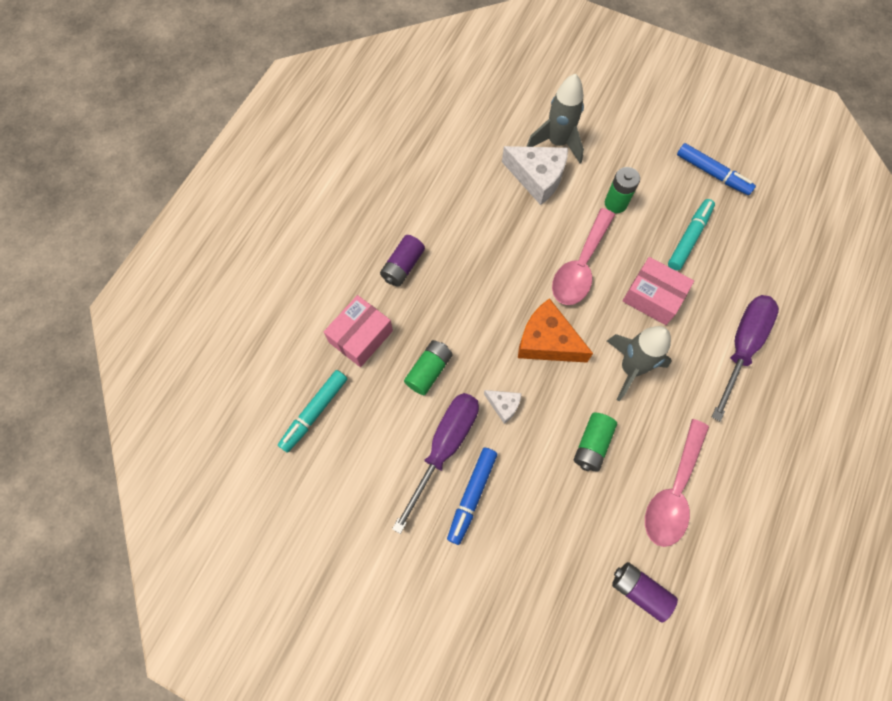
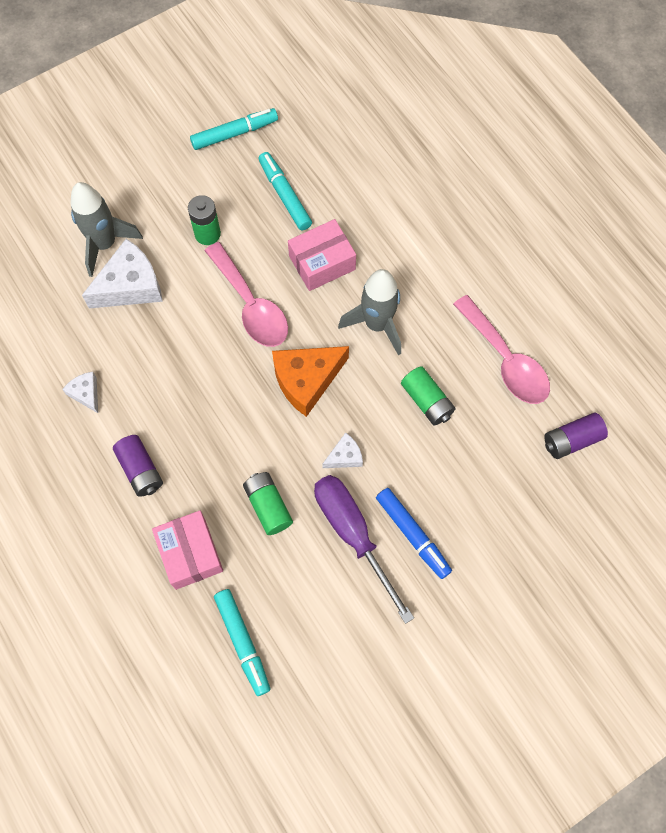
camera: 60 degrees left, 0 degrees up
(437, 198) = (86, 393): none -> white cheese
(712, 173) = (234, 133): blue marker -> turquoise marker
(741, 347) = (413, 222): purple screwdriver -> none

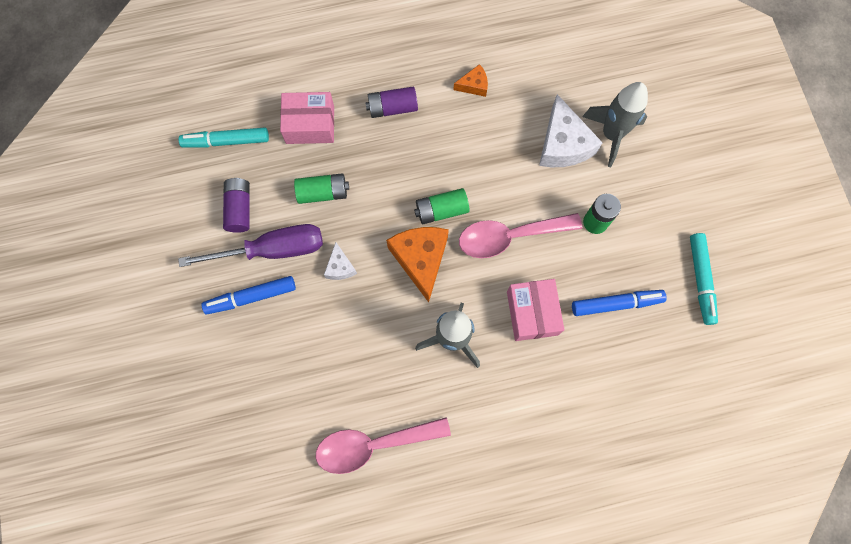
camera: 110 degrees right, 5 degrees up
(86, 393) = (474, 85): white cheese -> orange cheese
(284, 195) = (616, 304): turquoise marker -> blue marker
(427, 401) = (362, 355): green battery -> green battery (441, 210)
(571, 440) = (273, 472): purple battery -> purple battery (239, 209)

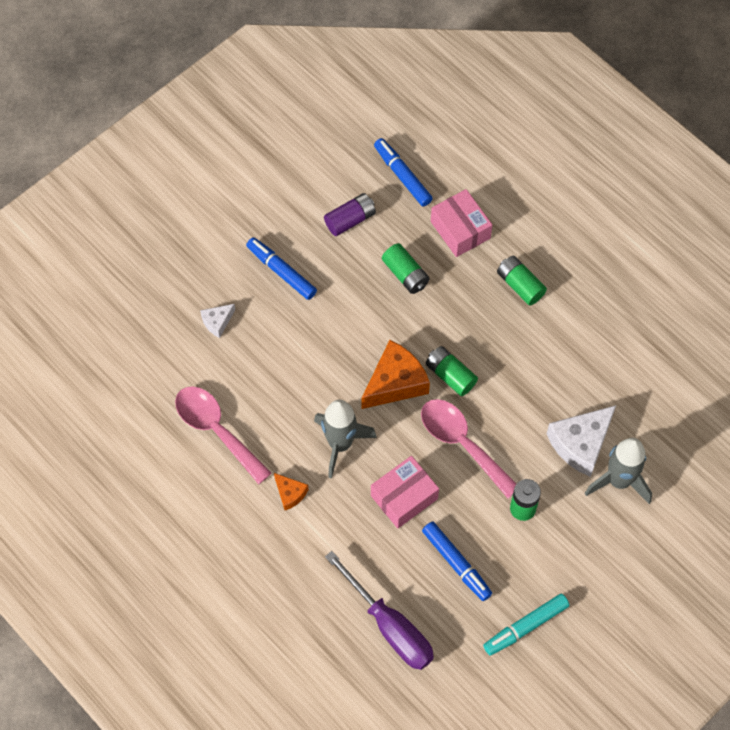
camera: 60 degrees right, 10 degrees down
(226, 141) = (402, 176): turquoise marker -> blue marker
(272, 250) = (331, 264): purple screwdriver -> purple screwdriver (390, 626)
(340, 267) = (349, 323): white cheese -> white cheese (217, 322)
(392, 108) = (520, 285): purple battery -> green battery
(474, 85) = (588, 339): orange cheese -> orange cheese (290, 493)

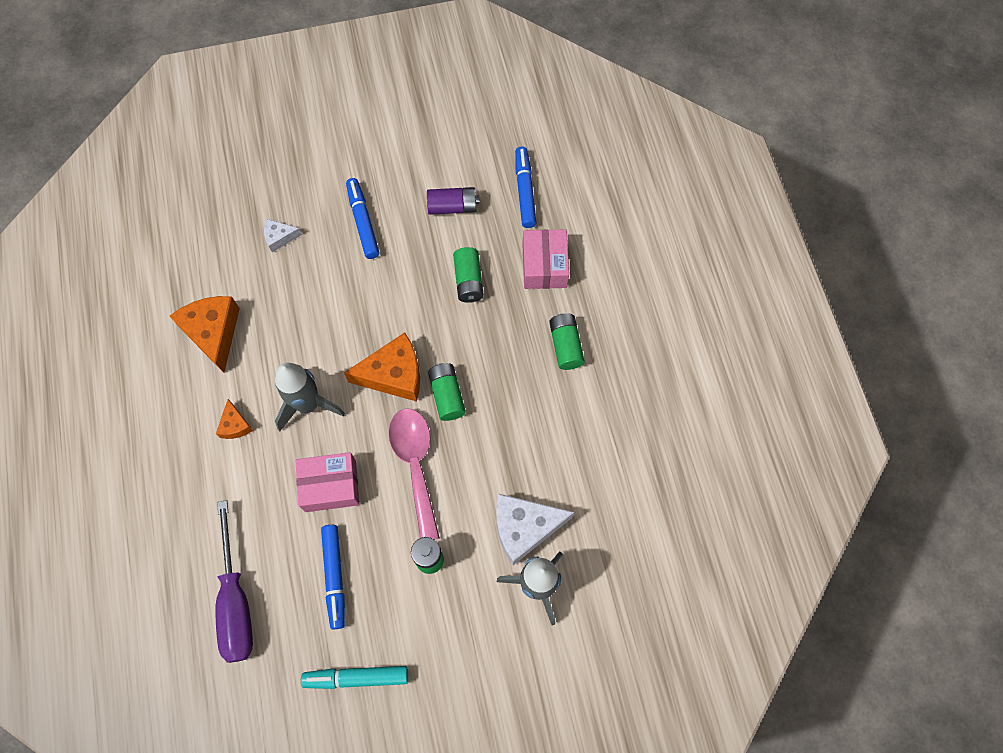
camera: 30 degrees right, 5 degrees up
(217, 430) = (213, 333): pink spoon -> orange cheese

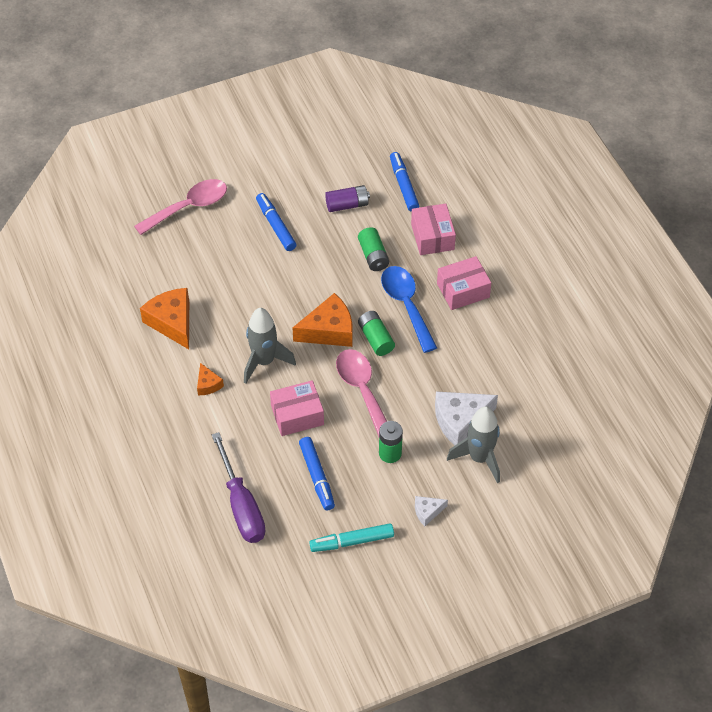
camera: 10 degrees left, 15 degrees down
(268, 181) = (188, 207): none -> pink spoon
(279, 237) = (209, 246): white cheese -> white cheese (427, 512)
(493, 355) = (406, 305): none -> blue spoon
(565, 345) = (463, 290): green battery -> pink box

